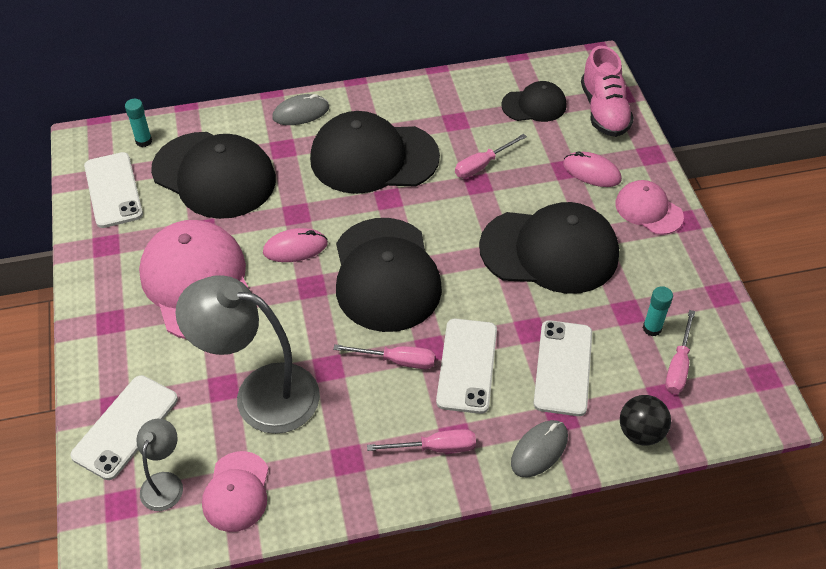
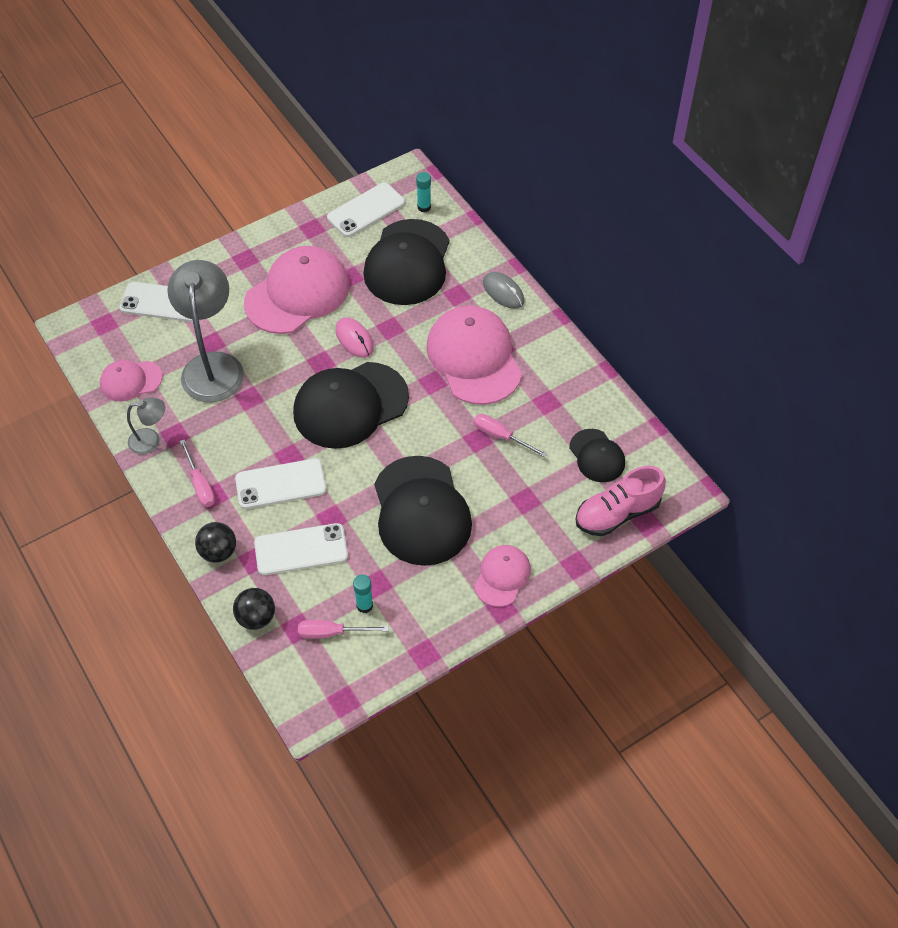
camera: 70 degrees right, 5 degrees up
(165, 482) = (126, 340): grey lamp -> grey lamp (151, 440)
(373, 158) = (474, 358): black cap -> pink cap
(397, 361) = (269, 438): pink screwdriver -> none
(539, 450) = (218, 552): grey mouse -> black ball
(591, 172) = (530, 521): pink mouse -> none

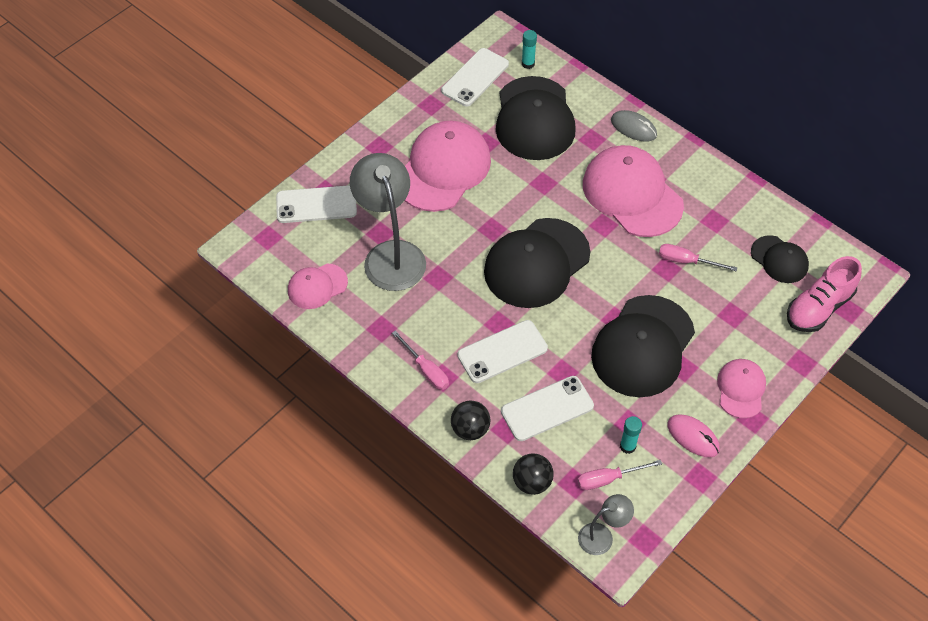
camera: 15 degrees left, 0 degrees up
(151, 440) = (361, 339): grey lamp -> grey lamp (602, 536)
(354, 339) = (514, 201): pink mouse -> pink mouse (693, 437)
(421, 511) = (643, 346): black cap -> black cap turned 60 degrees clockwise

